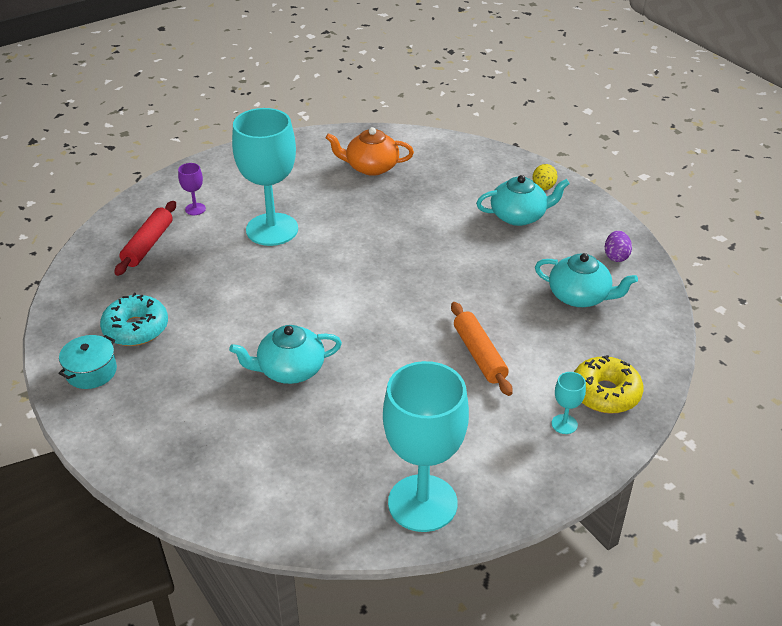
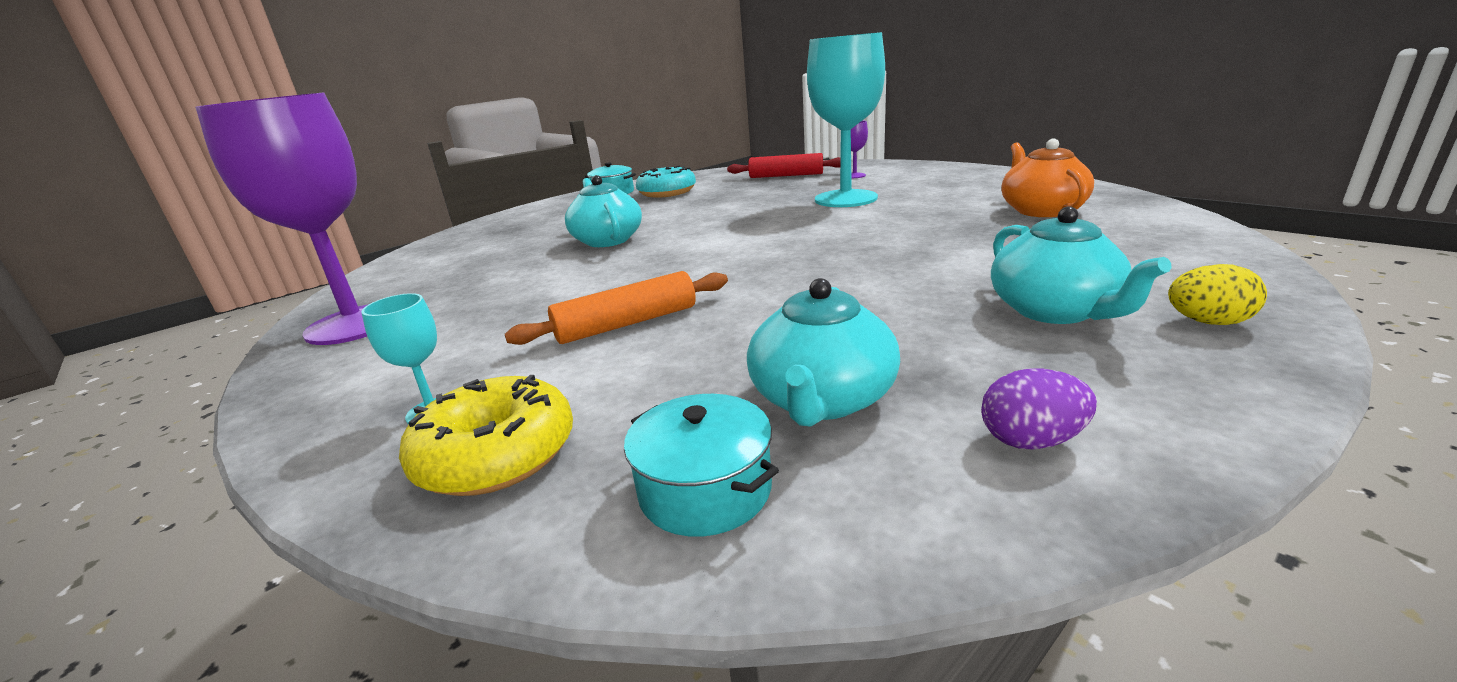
camera: 85 degrees right, 15 degrees down
(422, 503) = (355, 324): turquoise goblet -> purple goblet
(634, 333) = (705, 489): none -> turquoise pot

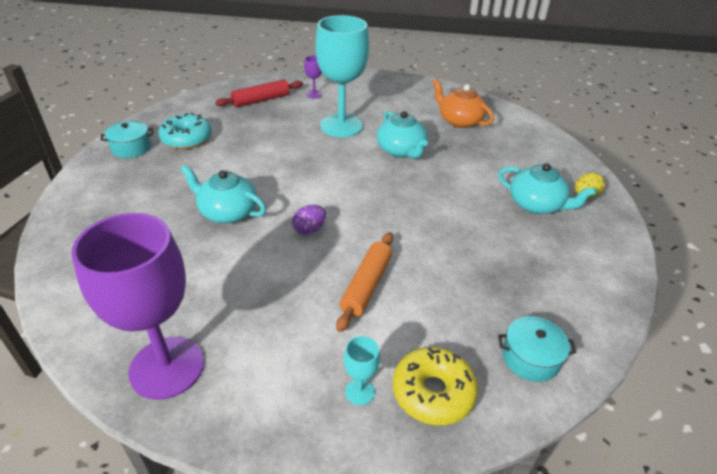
camera: 45 degrees left, 15 degrees up
(822, 399) = (514, 294): turquoise teapot -> turquoise teapot (401, 151)
(1031, 441) = (592, 282): purple egg -> purple egg (309, 229)

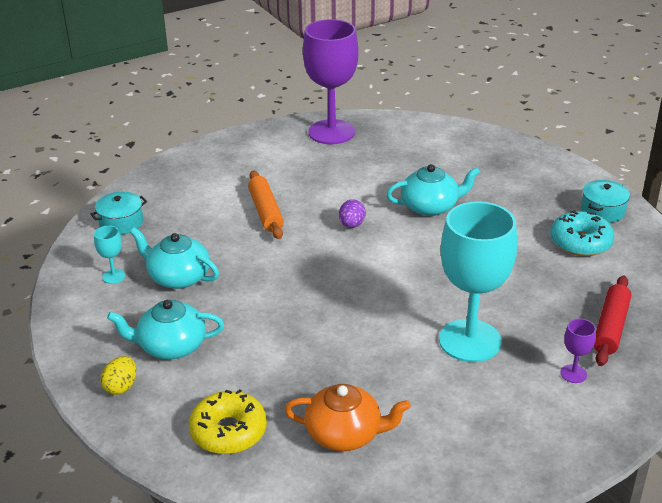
camera: 145 degrees right, 5 degrees down
(360, 392) = (216, 166): turquoise goblet -> turquoise goblet (114, 276)
(401, 151) = (365, 341): turquoise teapot -> turquoise teapot (178, 277)
(433, 392) = (174, 183): yellow donut -> yellow donut (228, 431)

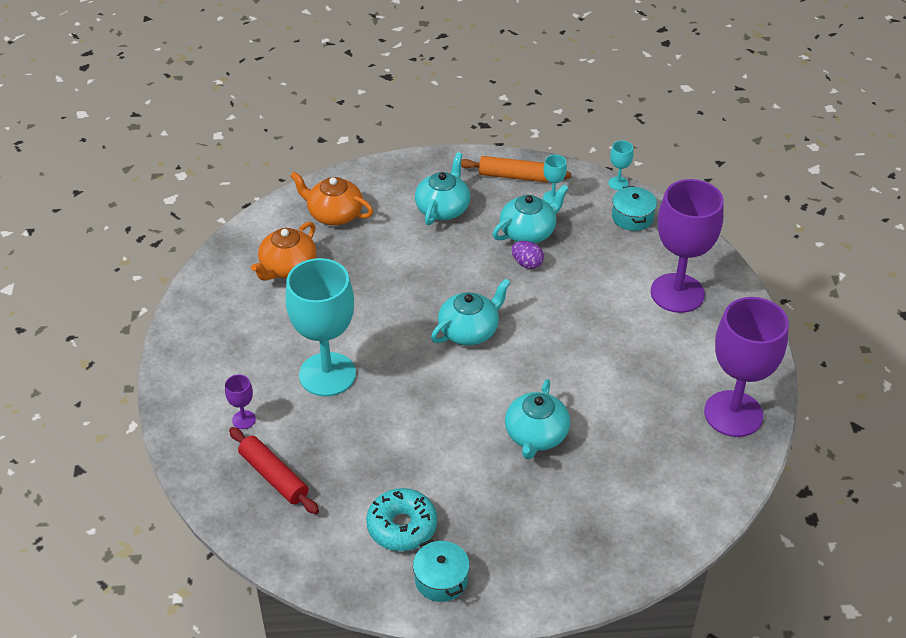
camera: 115 degrees right, 10 degrees up
(70, 242) = (618, 183): none -> turquoise goblet
(121, 387) = (416, 176): yellow egg -> none
(214, 179) = (677, 293): none -> purple goblet
(228, 431) = (334, 214): yellow donut -> orange teapot
(266, 211) = (597, 312): orange rolling pin -> orange rolling pin (514, 176)
(342, 273) = (469, 330): none -> turquoise teapot
(352, 225) = (539, 363): purple egg -> purple egg (527, 263)

